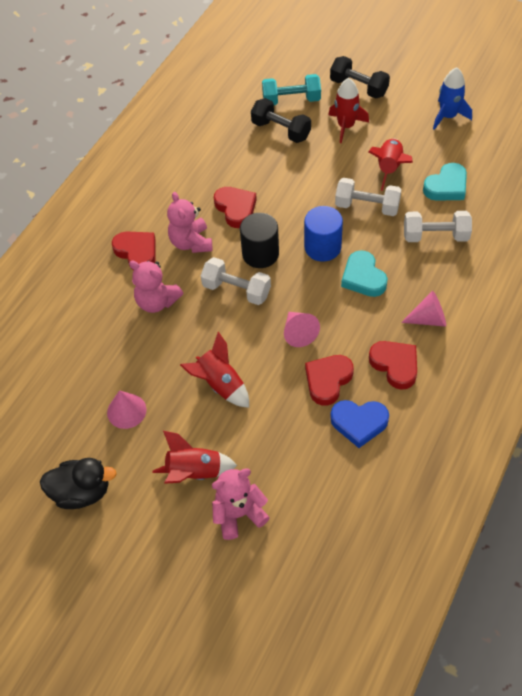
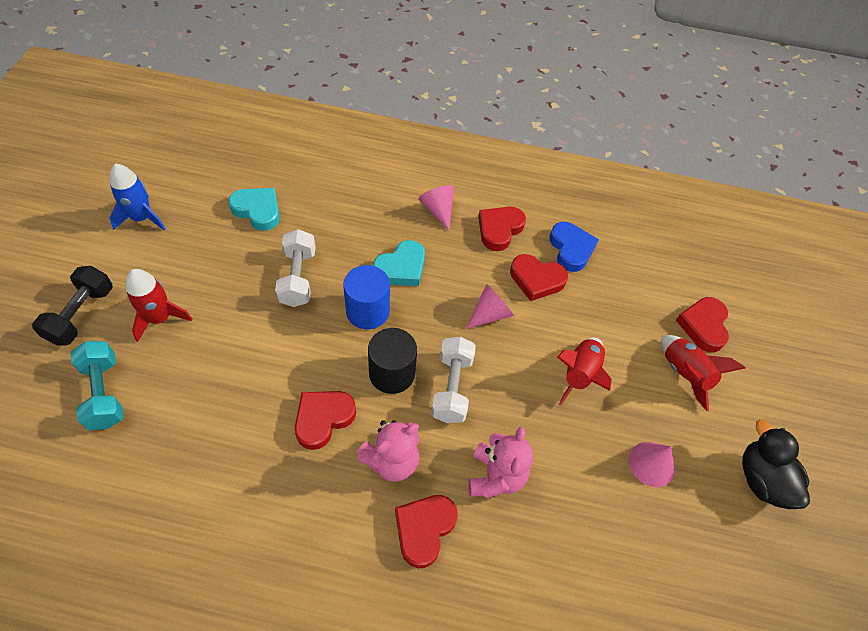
camera: 115 degrees left, 0 degrees up
(239, 514) = (703, 326): pink teddy bear -> red heart
(281, 130) = (169, 394): black dumbbell -> none
(389, 168) = (234, 264): red rocket -> none
(435, 236) = (331, 214): white dumbbell -> none

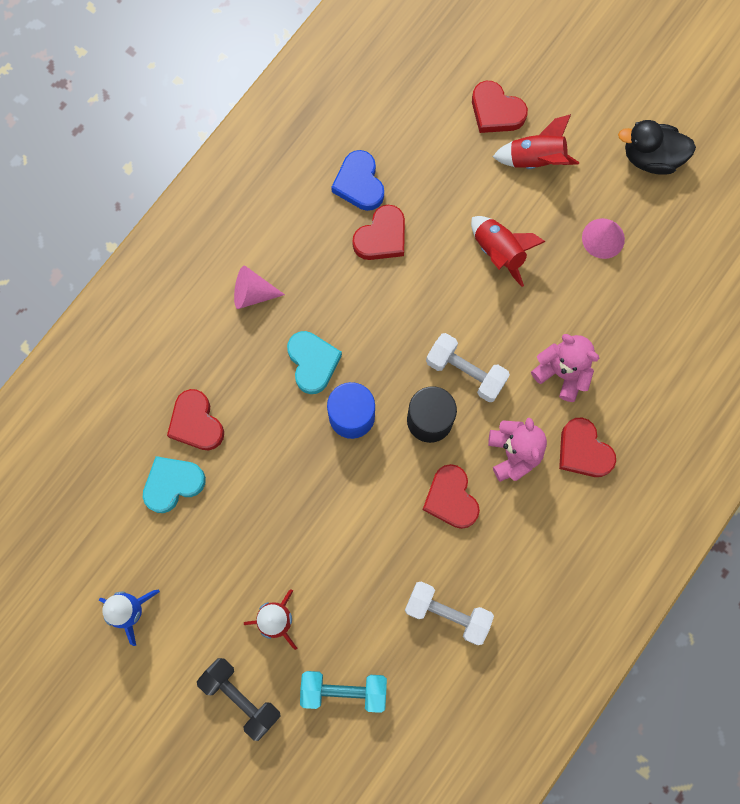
camera: 60 degrees left, 20 degrees up
(298, 278) = (282, 470): white dumbbell -> white dumbbell (447, 613)
(490, 314) = (402, 301): pink cone -> none
(499, 230) = (305, 242): red heart -> red heart (196, 423)
(571, 249) = (359, 184): blue heart -> blue heart turned 120 degrees counterclockwise

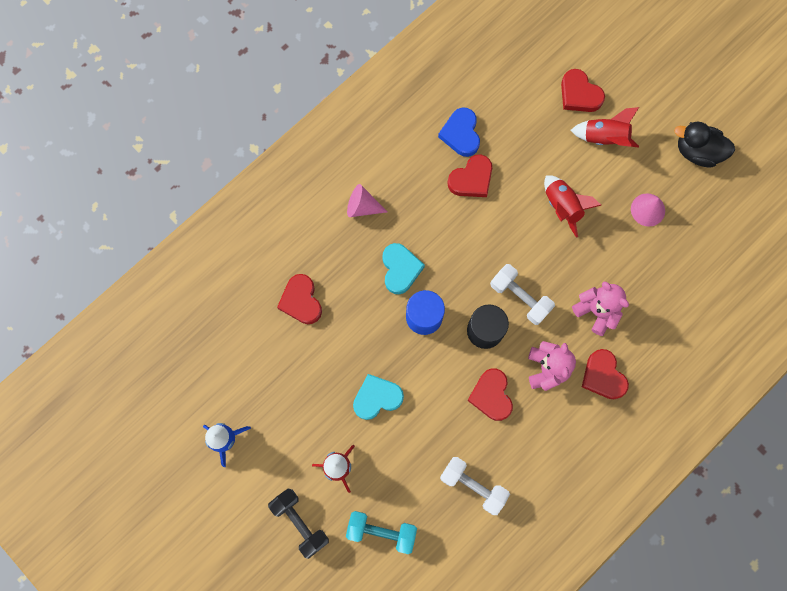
camera: 10 degrees right, 0 degrees up
(173, 484) = (275, 346): turquoise heart -> turquoise heart (377, 398)

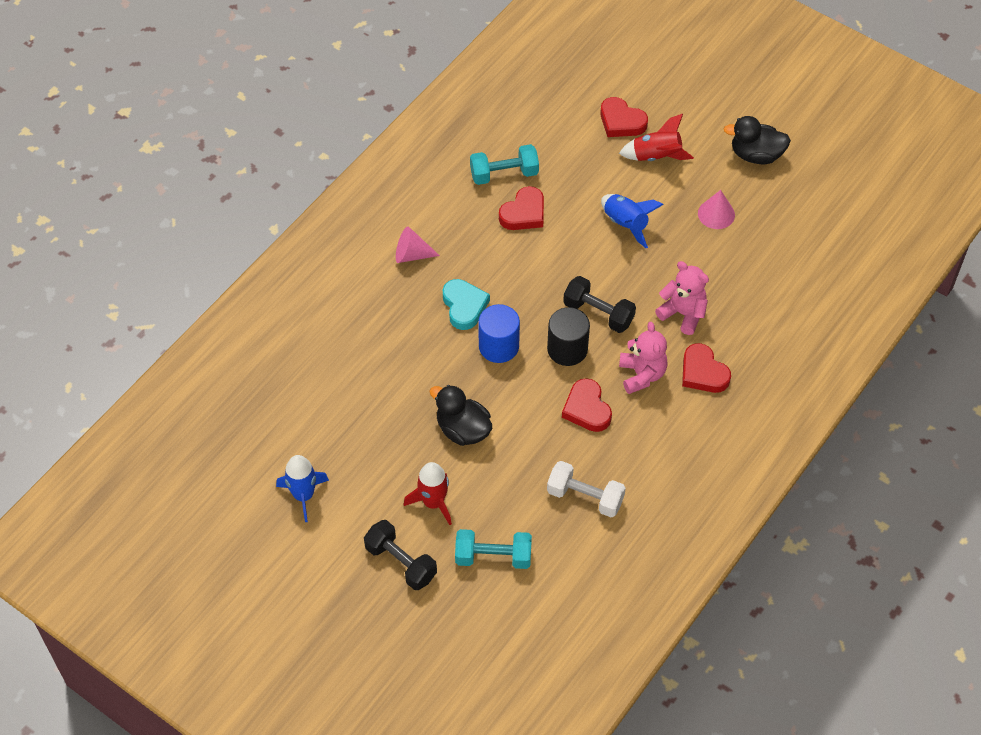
camera: 10 degrees left, 20 degrees down
(301, 301) = (362, 351): red heart -> none
(377, 398) = (463, 430): turquoise heart -> black duck
(461, 134) = (504, 174): blue heart -> turquoise dumbbell
(520, 297) = (598, 313): white dumbbell -> black dumbbell
(562, 207) = (625, 224): red rocket -> blue rocket

